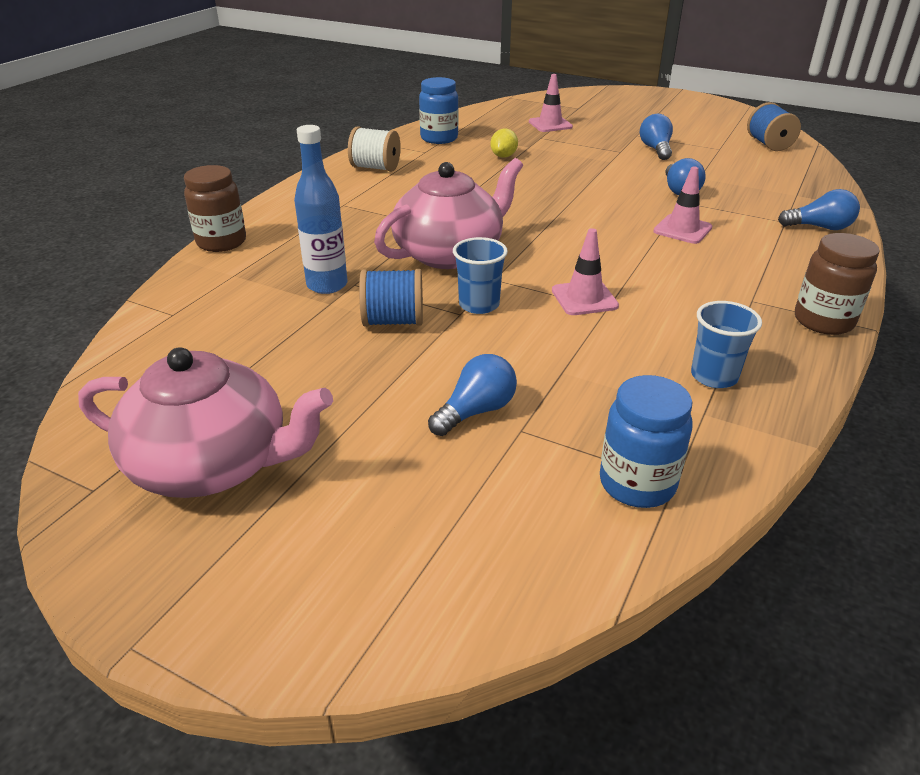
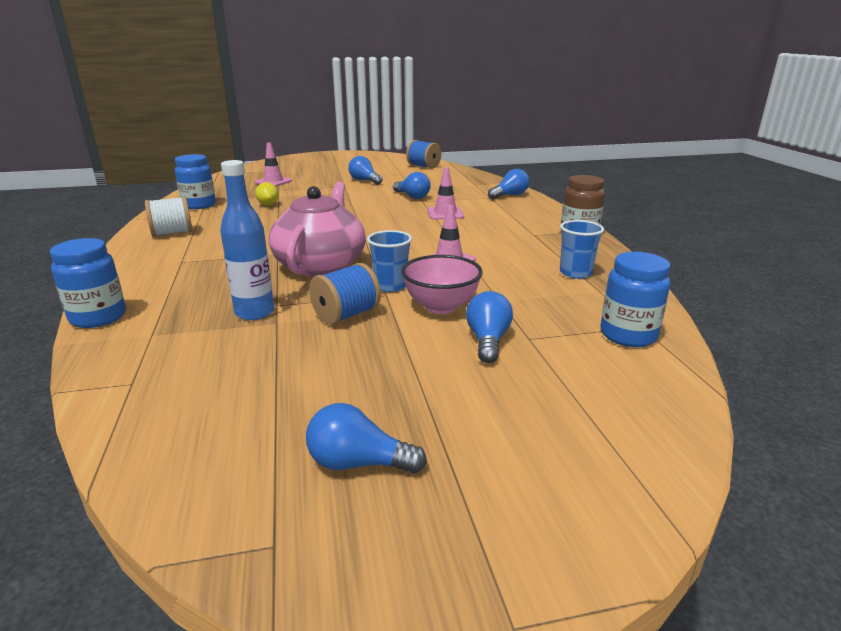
camera: 40 degrees left, 10 degrees down
(213, 464) = (358, 463): pink teapot -> blue light bulb
(221, 242) = (98, 317): brown jar -> blue jar
(490, 351) = (441, 307): none -> pink bowl

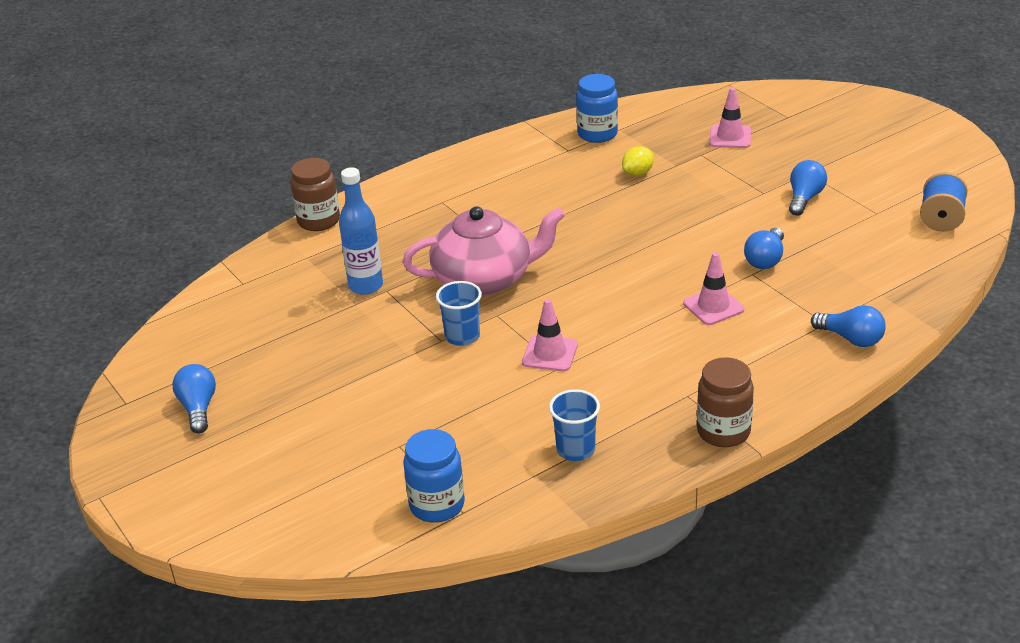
camera: 70 degrees right, 10 degrees up
(98, 317) = (318, 221): blue jar -> brown jar
(172, 233) = (505, 162): white spool -> none
(346, 315) = (387, 333): blue spool -> none
(441, 307) = (434, 379): pink bowl -> none
(488, 340) = (382, 423): blue light bulb -> none

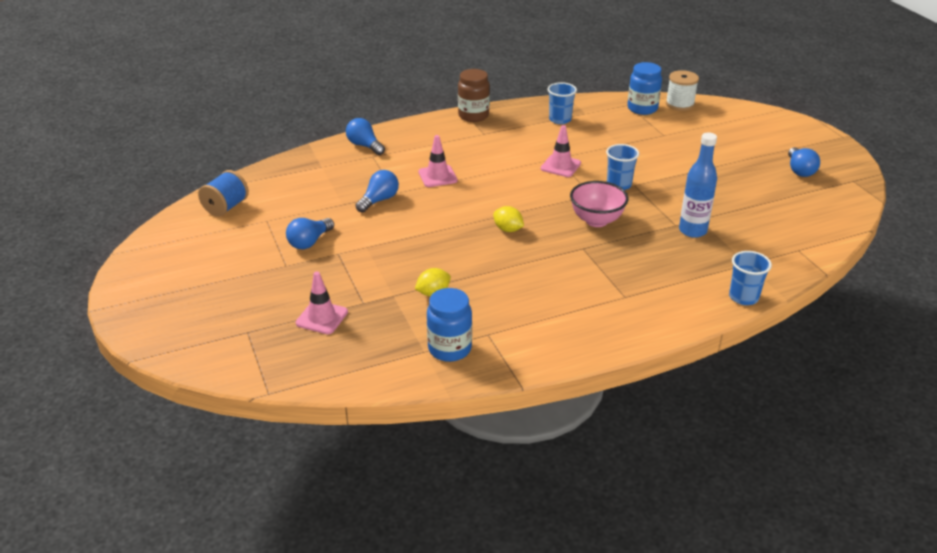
camera: 170 degrees left, 0 degrees up
(318, 221) = (743, 297): brown jar -> blue cup
(368, 531) = (680, 104): none -> white spool
(484, 279) = (596, 220): pink teapot -> pink bowl
(588, 250) = (508, 229): none -> yellow lemon

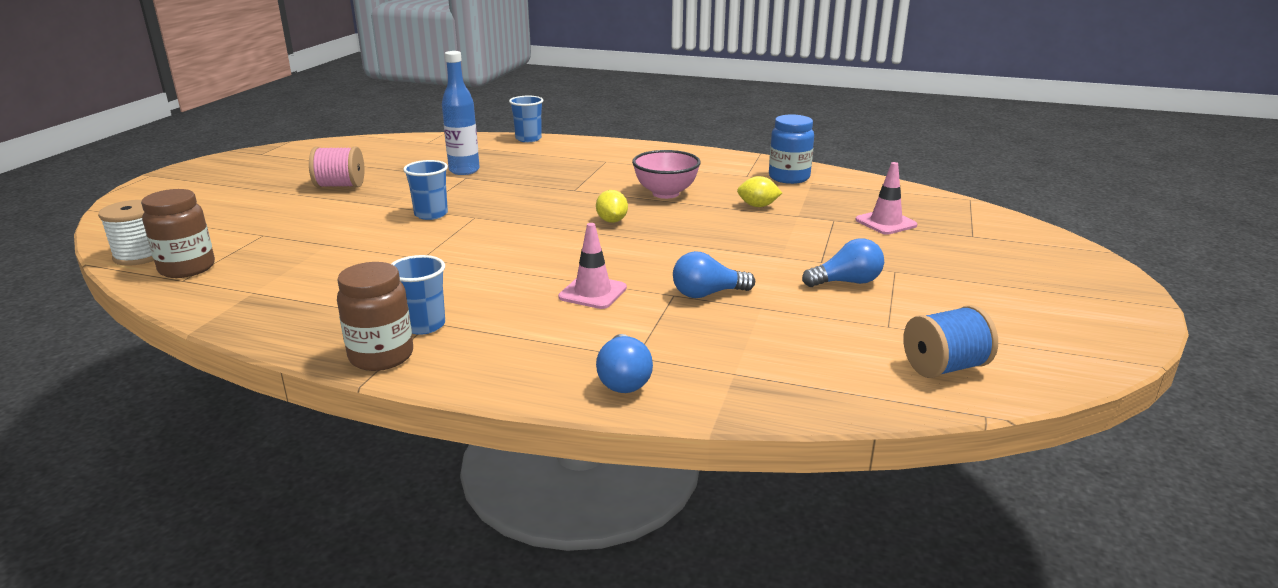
camera: 140 degrees left, 10 degrees down
(560, 119) = (301, 297): blue cup -> blue cup (423, 325)
(560, 166) = (439, 249): pink traffic cone -> none
(596, 220) = (519, 200): pink bowl -> pink bowl (665, 193)
(642, 109) = (187, 268): blue jar -> brown jar
(724, 180) = (340, 186): none -> pink spool
(799, 170) = (268, 170): blue light bulb -> none

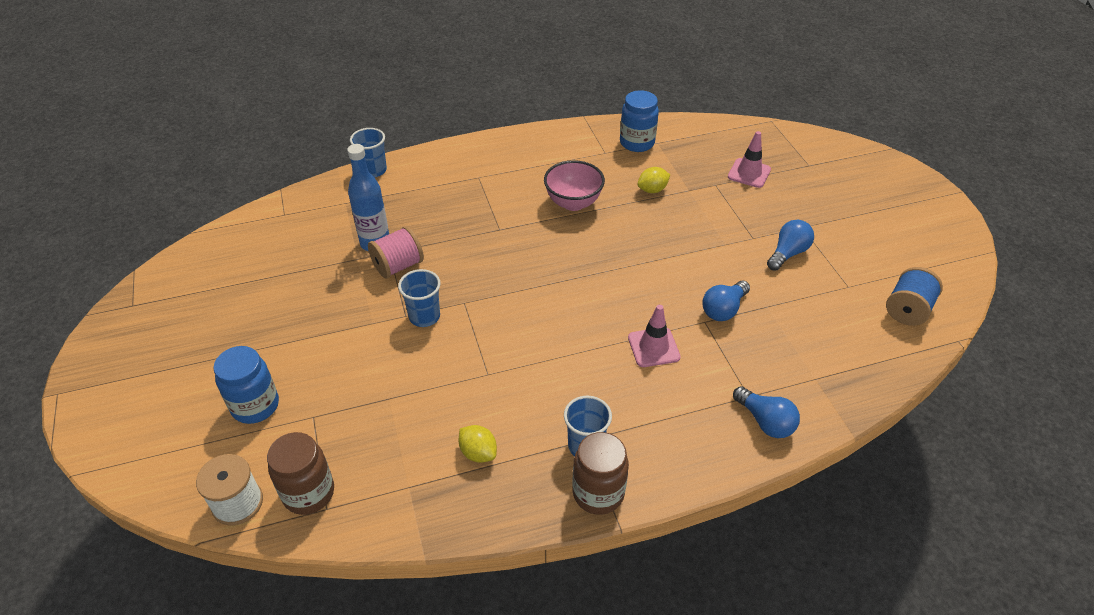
camera: 35 degrees left, 20 degrees up
(239, 217) = (255, 406): none -> blue jar
(340, 186) = (289, 316): pink spool -> pink spool (398, 266)
(612, 221) = (573, 257): yellow lemon -> yellow lemon (478, 453)

